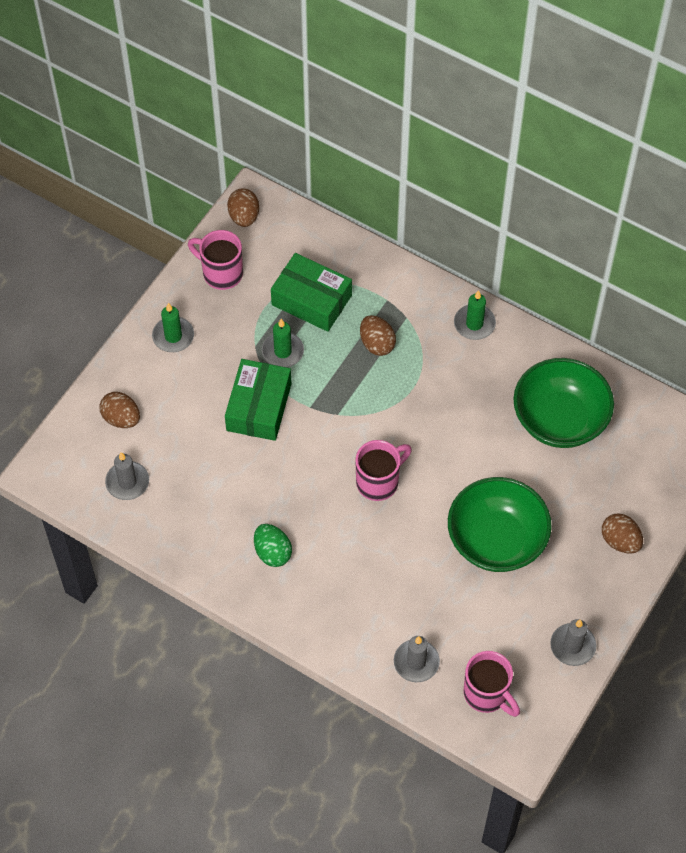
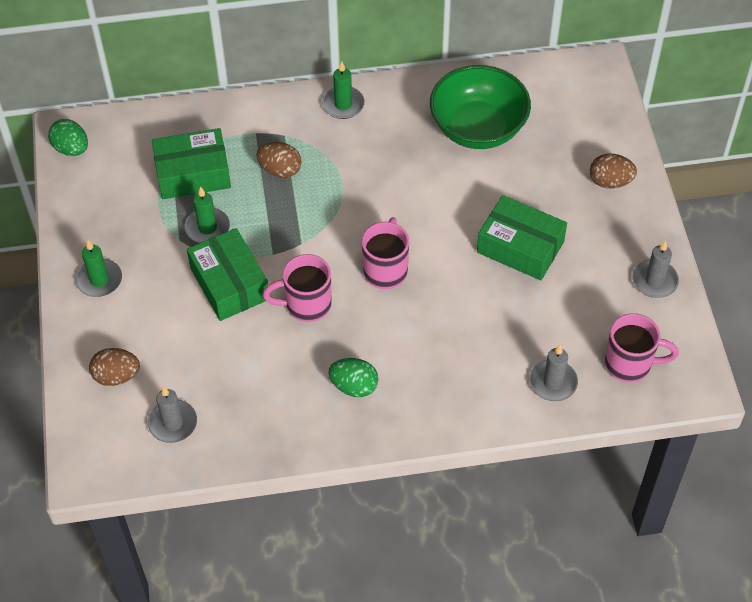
camera: 40 degrees left, 5 degrees down
(221, 273) = (94, 204): pink mug -> pink mug (306, 305)
(244, 217) = (71, 149): brown egg -> green egg
(496, 540) = (520, 247): green bowl -> green box

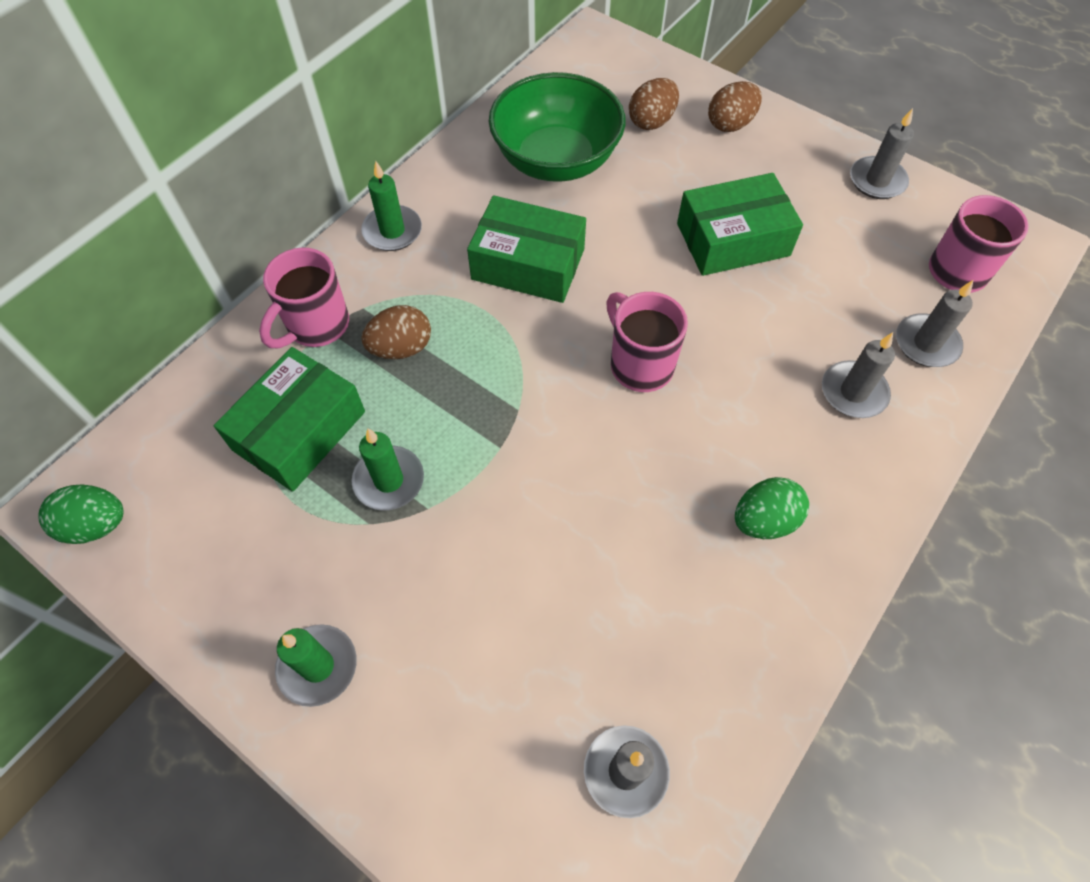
camera: 45 degrees left, 5 degrees up
(116, 376) = (483, 779): brown egg -> brown egg (651, 121)
(229, 283) = (490, 524): green box -> green box (528, 264)
(306, 305) = (605, 473): pink mug -> pink mug (316, 326)
(478, 371) = (853, 392): none -> grey candle

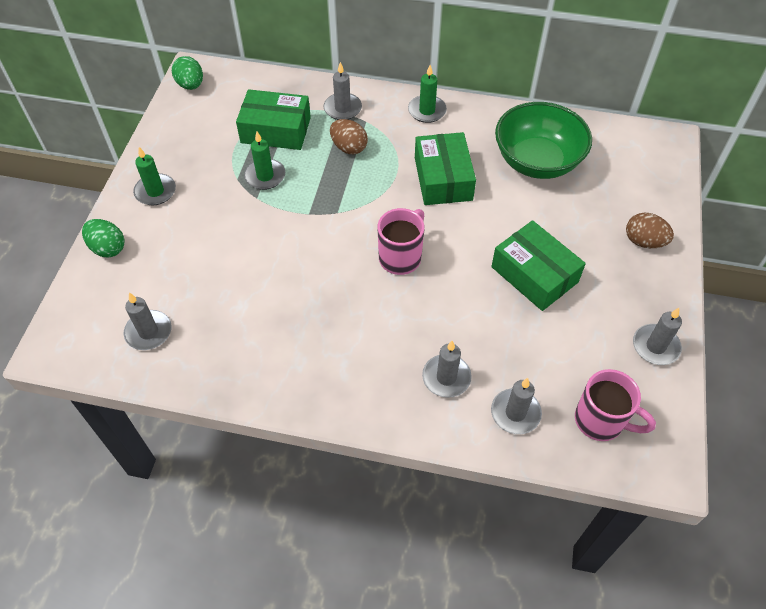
camera: 65 degrees right, 5 degrees down
(316, 326) = (342, 108): pink mug -> grey candle
(651, 121) = (611, 197): brown egg -> none
(764, 520) = (324, 353): green egg -> green egg (108, 248)

